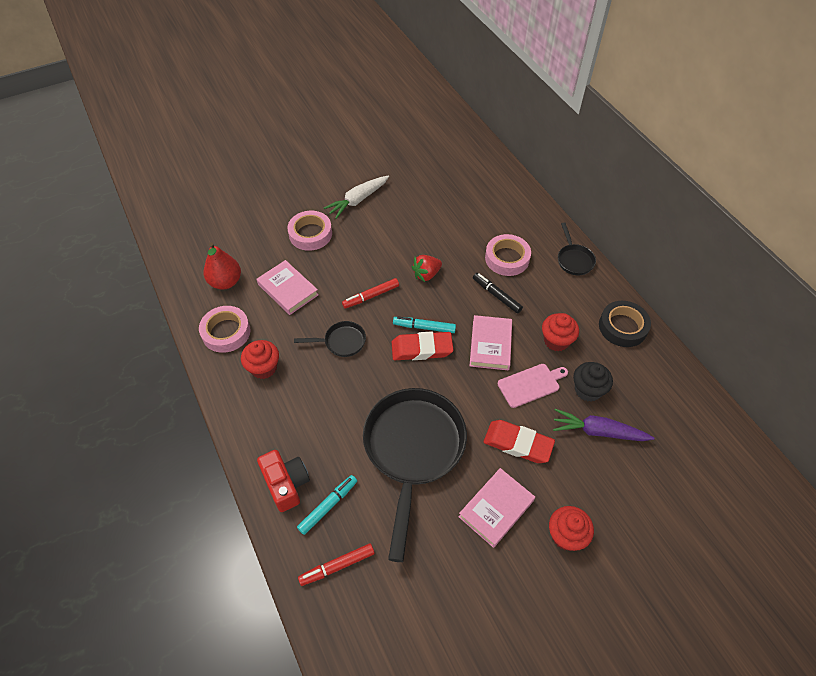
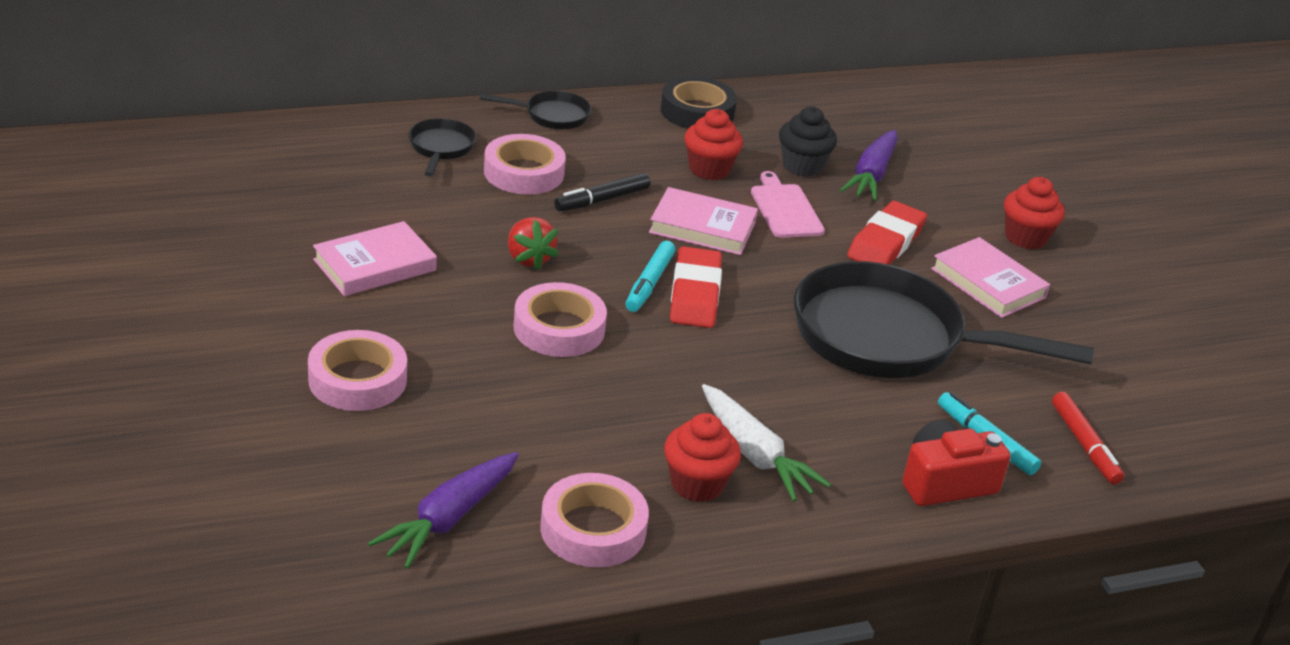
camera: 85 degrees left, 20 degrees down
(226, 282) = (449, 518): red pear -> purple carrot
(288, 290) = (505, 430): pink book -> pink book (375, 265)
(341, 342) = (658, 379): black pan -> black pan (441, 148)
(358, 200) = (288, 303): white carrot -> white carrot (755, 454)
(371, 296) = (559, 328): red marker -> pink tape

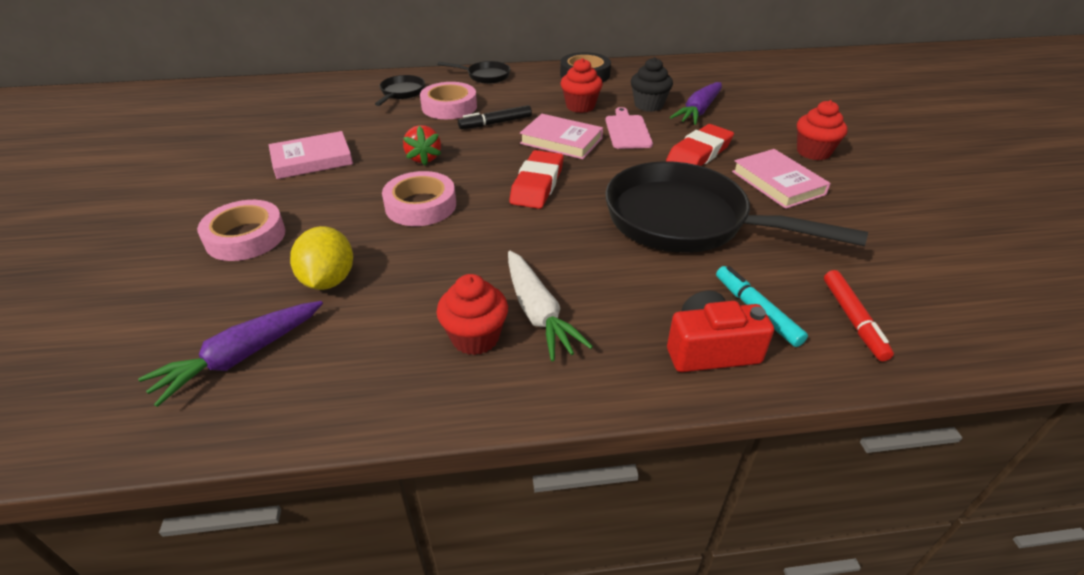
camera: 15 degrees right, 5 degrees up
(496, 429) = (328, 280): none -> yellow lemon
(593, 529) = (361, 375): pink tape -> none
(649, 283) = (505, 176): turquoise marker -> none

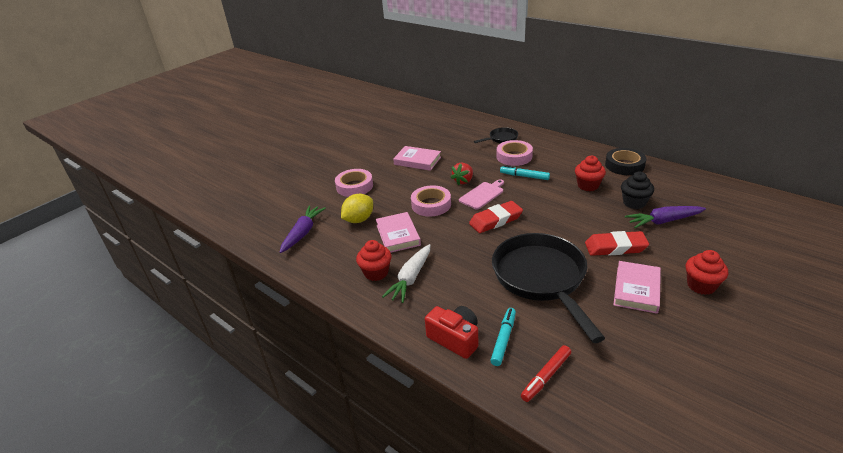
camera: 50 degrees right, 5 degrees down
(241, 357) = (303, 233): purple carrot -> purple carrot turned 105 degrees clockwise
(485, 76) = (560, 144): black pan -> none
(495, 123) = (524, 176): black marker -> turquoise marker
(561, 141) = (544, 202): pink book -> pink book (398, 235)
(627, 130) = (593, 213): pink cutting board -> pink cutting board (482, 195)

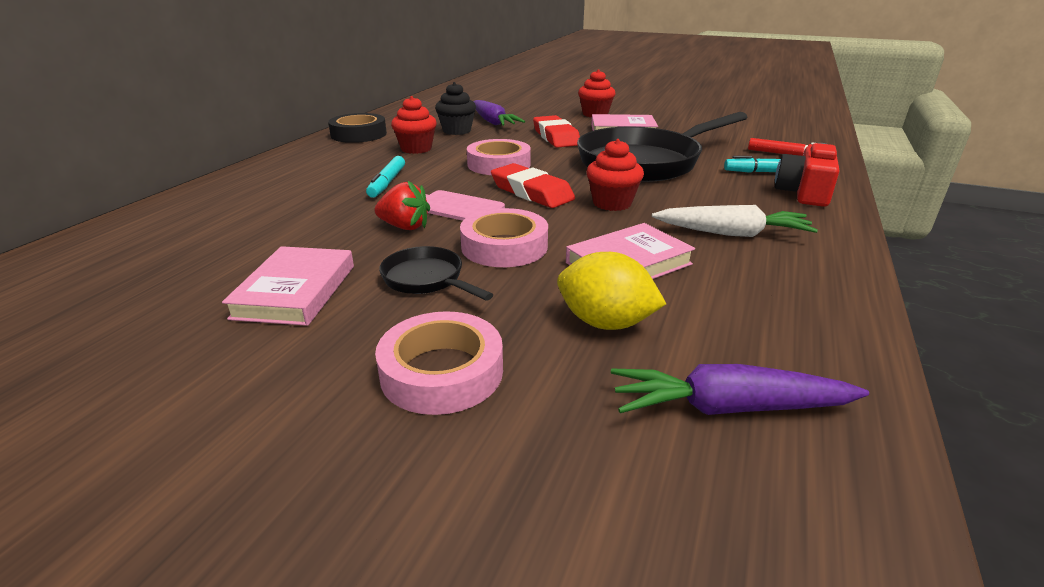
camera: 110 degrees left, 5 degrees down
(376, 273) = (754, 264): red cupcake -> red cupcake (612, 203)
(501, 139) = (220, 209): black pan -> black pan (427, 279)
(514, 156) = (309, 194): pink tape -> pink tape (499, 164)

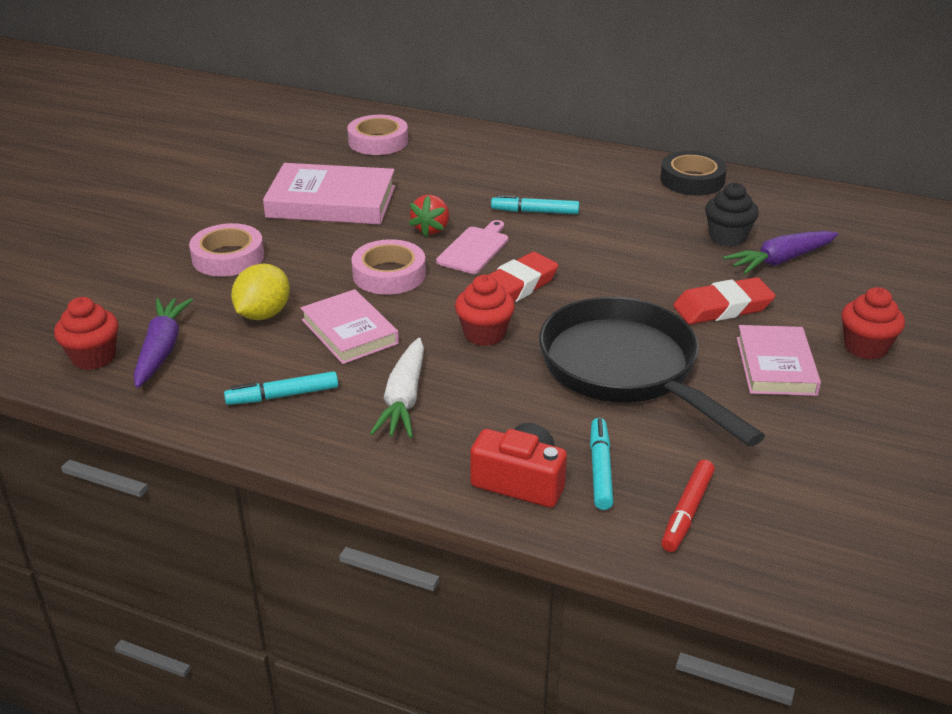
camera: 90 degrees right, 5 degrees up
(296, 291) = (331, 202): pink book -> pink book, size x1.53
(416, 149) = (646, 217): red cupcake -> red cupcake (93, 357)
(427, 279) = (338, 245): black pan -> none
(499, 164) = (599, 268): pink tape -> pink tape (378, 141)
(770, 295) = (283, 395): none -> turquoise marker

